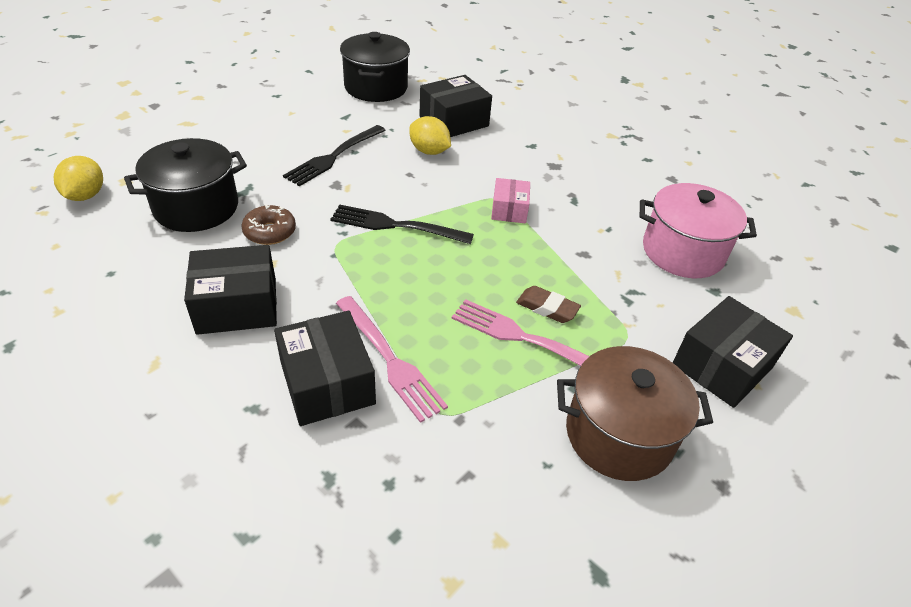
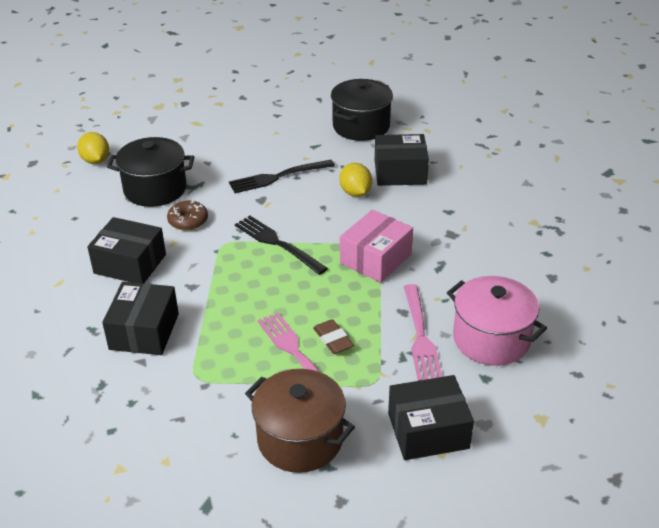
camera: 35 degrees right, 5 degrees down
(85, 195) = (96, 161): yellow lemon -> yellow lemon turned 60 degrees counterclockwise
(389, 359) = (193, 332): pink fork -> pink fork (420, 336)
(509, 210) = (375, 259): pink box -> pink box, size x1.65

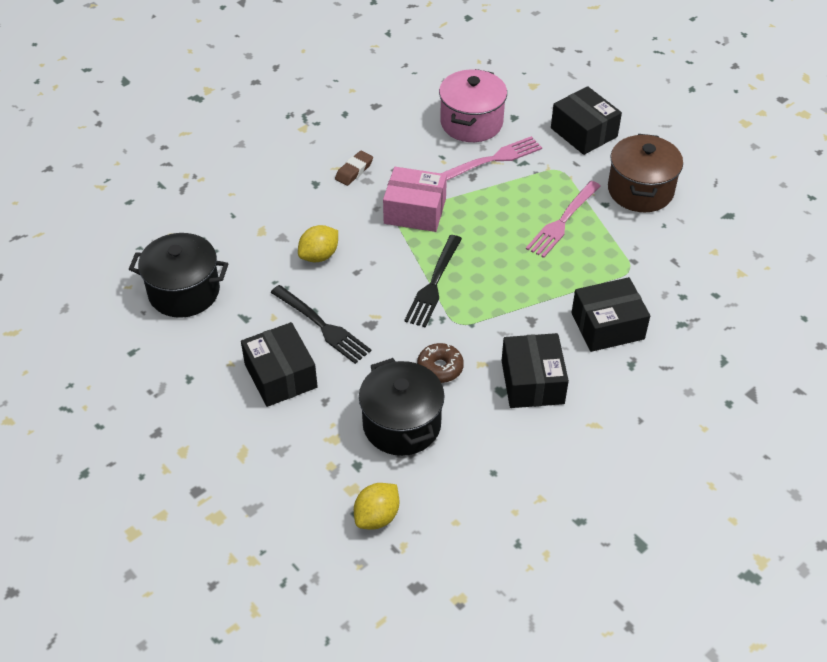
camera: 115 degrees left, 10 degrees up
(333, 340) = (532, 205): brown eraser -> brown eraser (354, 171)
(400, 172) = (265, 234): black box -> black box (281, 375)

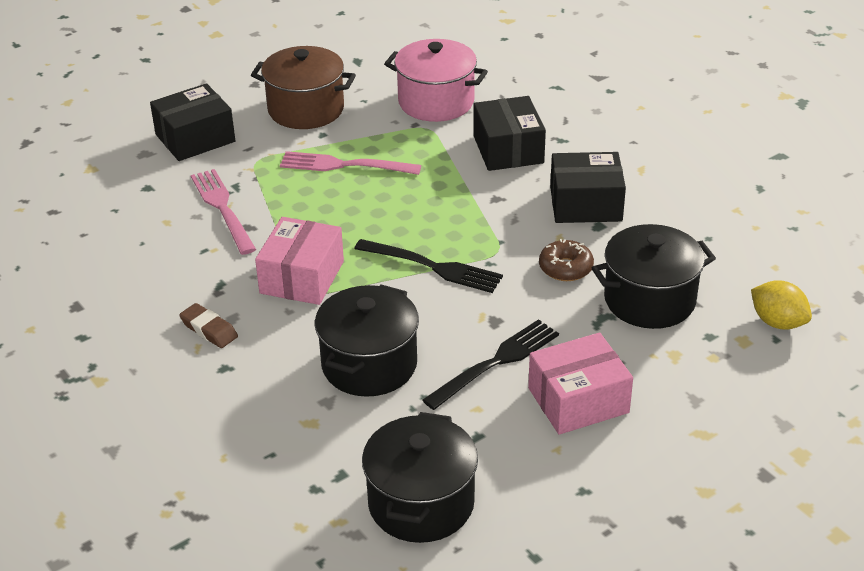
camera: 85 degrees left, 10 degrees down
(281, 375) = (578, 400): black box -> pink box
(319, 256) = (369, 365): yellow lemon -> black pot
(471, 123) = (145, 222): pink pot -> pink pot (436, 102)
(562, 221) = (344, 165): pink fork -> pink fork turned 150 degrees clockwise

